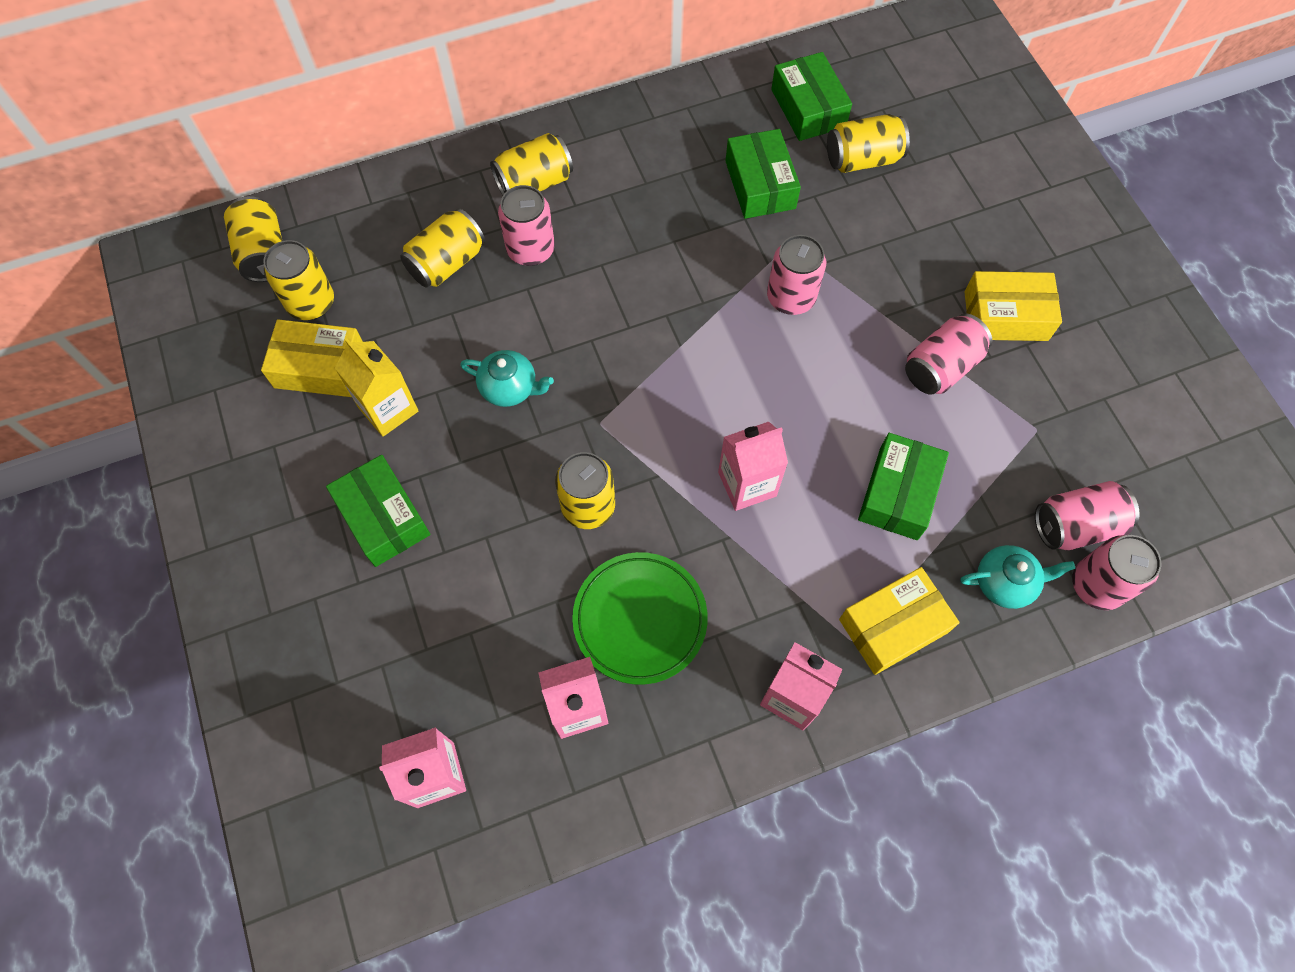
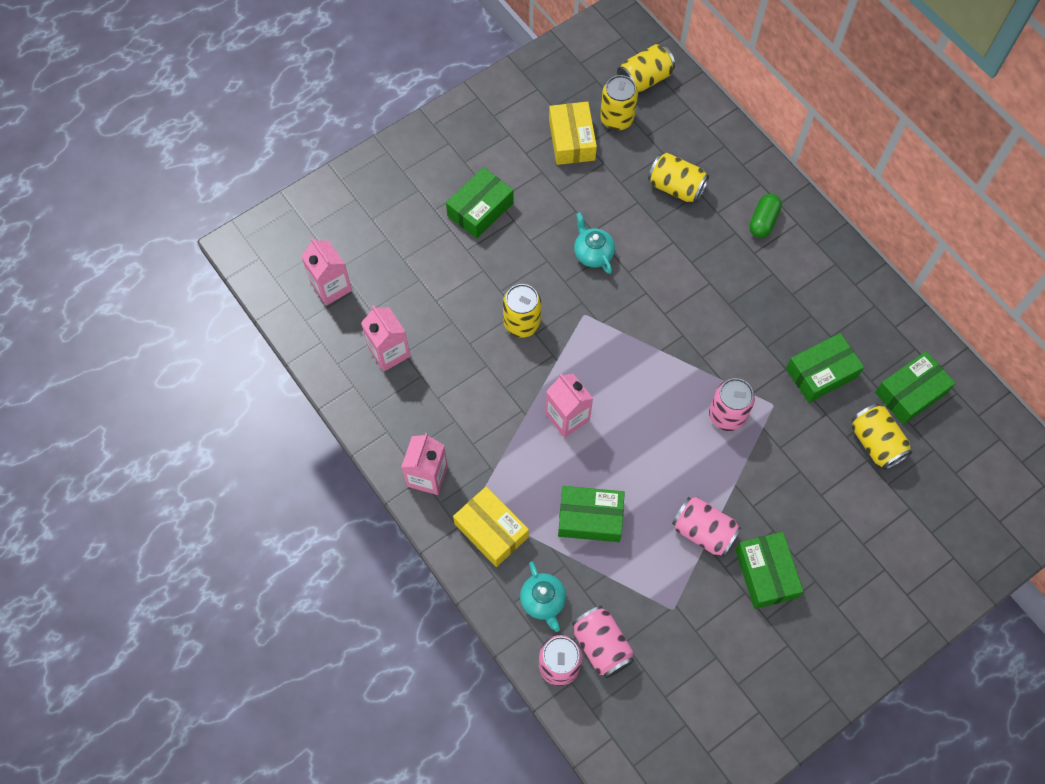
camera: 75 degrees right, 0 degrees up
(388, 409) = (554, 188): yellow carton -> none
(510, 388) = (593, 253): turquoise teapot -> turquoise teapot turned 150 degrees clockwise
(531, 250) = (705, 235): pink can -> none
(534, 183) = (763, 221): yellow can -> green capsule
(640, 619) = (454, 373): green plate -> none
(1005, 316) = (765, 573): yellow box -> green box

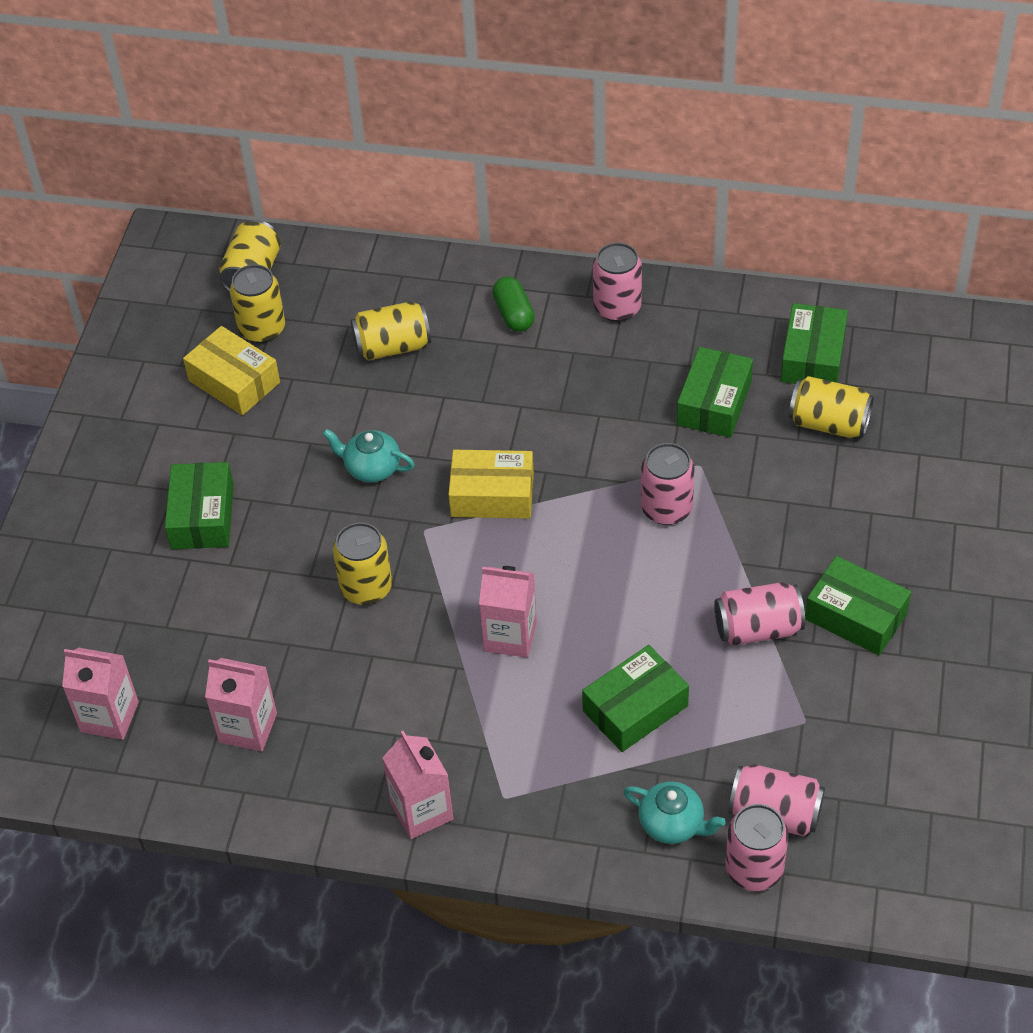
camera: 40 degrees left, 15 degrees down
(491, 530) = (547, 804): yellow box -> yellow box (492, 495)
(827, 265) = (617, 307): none -> pink can

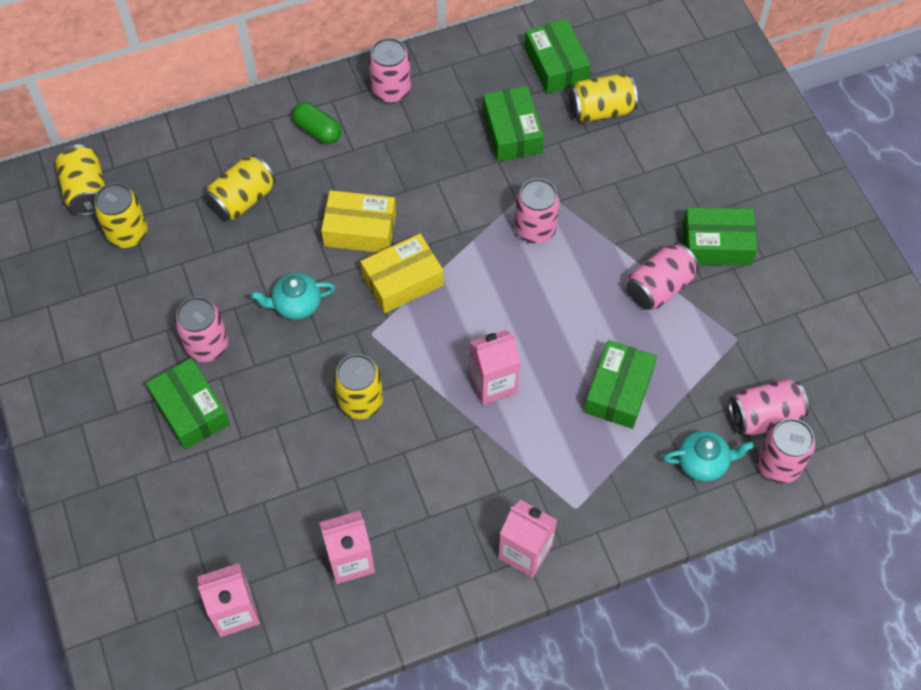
camera: 35 degrees left, 10 degrees up
(234, 381) = (136, 287): yellow box -> yellow box (360, 230)
(260, 465) = (207, 345): none -> pink can

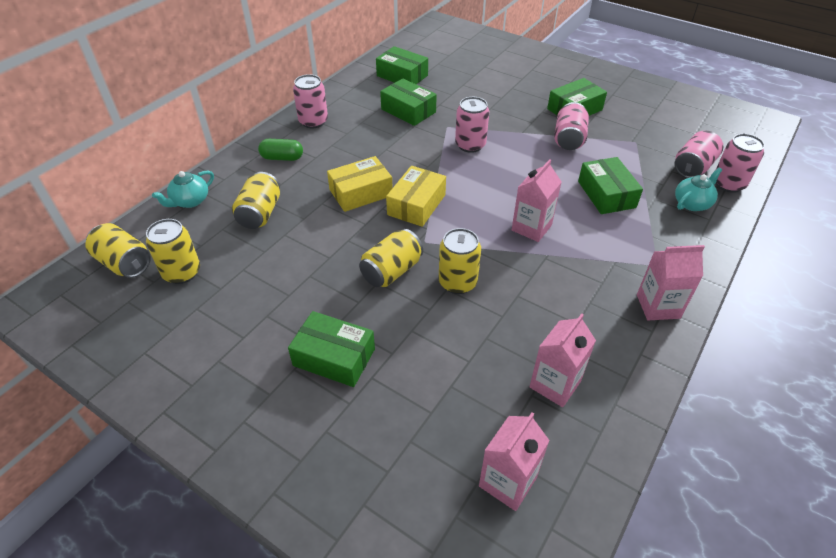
camera: 35 degrees left, 15 degrees down
(207, 345) = (309, 309): pink can -> none
(296, 304) = (355, 251): turquoise teapot -> turquoise teapot (190, 201)
(601, 110) = (448, 83): yellow can -> yellow can (391, 271)

